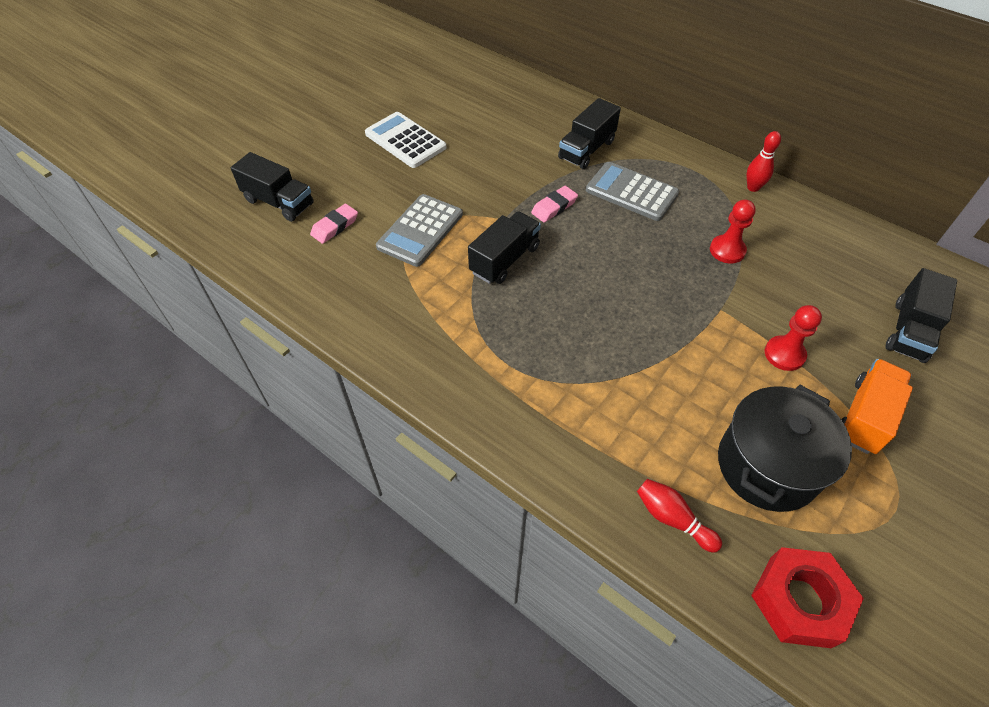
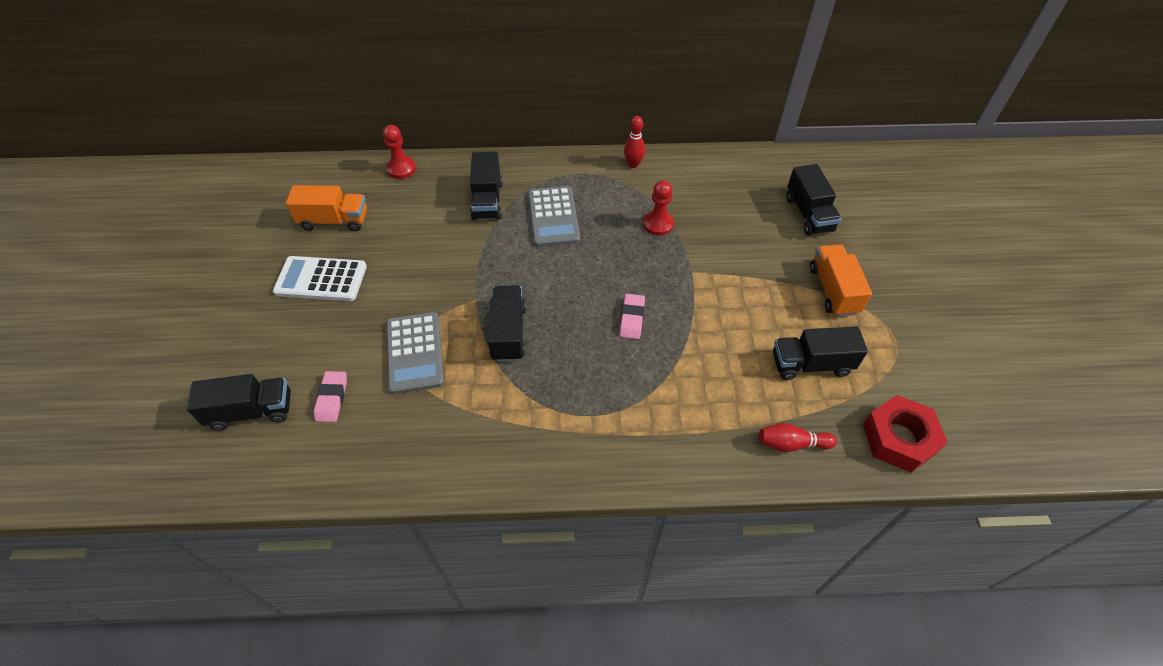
camera: 40 degrees left, 0 degrees up
(453, 104) = (334, 220): none -> orange truck
(554, 207) = (506, 264): pink eraser -> pink eraser (632, 318)
(631, 192) = (553, 217): grey calculator -> grey calculator turned 90 degrees counterclockwise
(767, 466) = (811, 364): black pot -> black truck
(784, 354) = (756, 279): red pawn -> red pawn (401, 169)

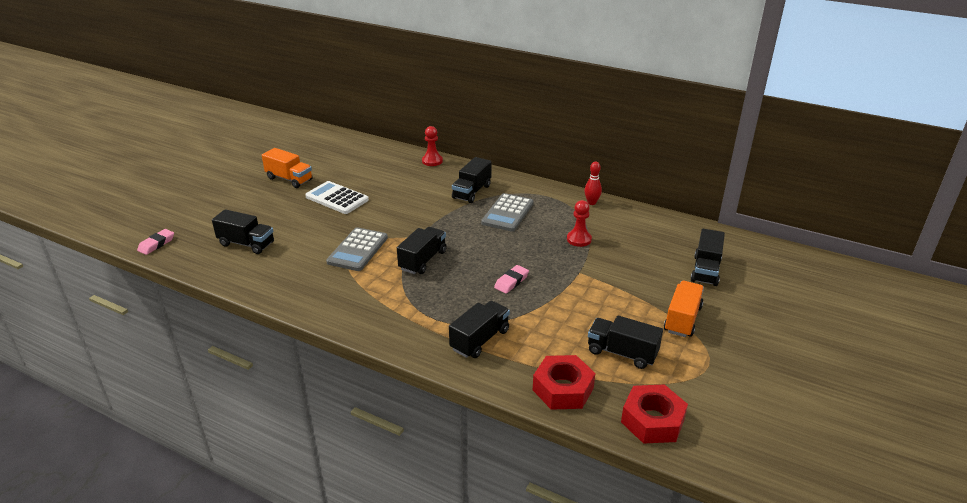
camera: 30 degrees right, 20 degrees down
(332, 398) = (292, 254): pink eraser -> pink eraser (156, 244)
(334, 220) = (369, 174): orange truck -> orange truck (289, 179)
(660, 421) = (480, 340): none -> black truck
(791, 444) = (563, 389): red bowling pin -> red nut

